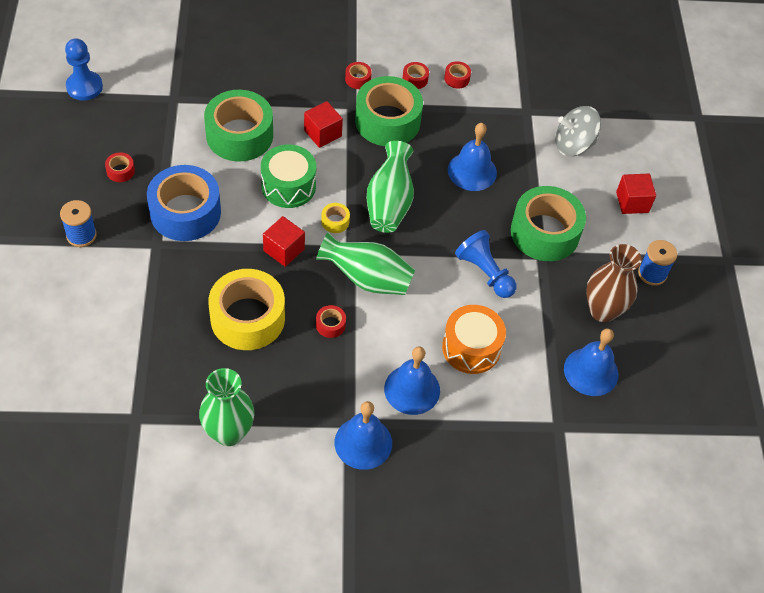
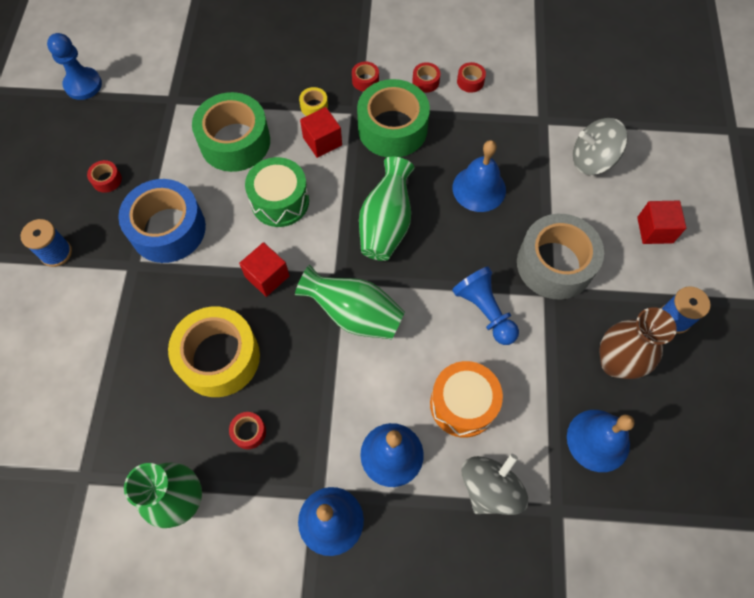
camera: 10 degrees right, 10 degrees up
(330, 325) = (308, 369): red tape -> red tape (249, 432)
(335, 221) = (325, 244): yellow tape -> yellow tape (314, 106)
(500, 412) = (490, 488): none -> grey spinning top
(545, 232) = (554, 264): green tape -> grey tape

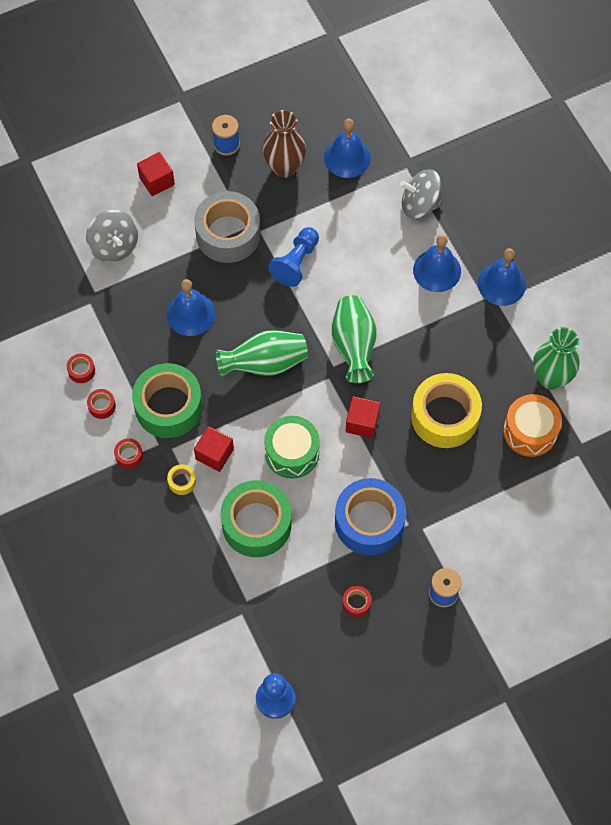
camera: 120 degrees left, 0 degrees up
(249, 432) = (481, 365): red tape -> none
(463, 404) = (375, 245): orange drum -> orange drum (530, 431)

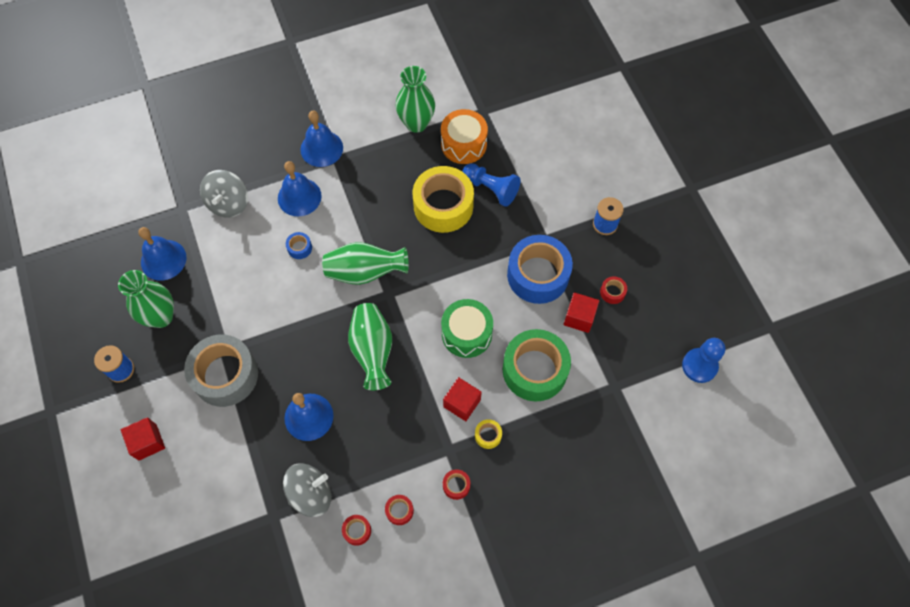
camera: 85 degrees left, 0 degrees up
(114, 246) = (216, 490): grey spinning top -> grey spinning top (310, 494)
(168, 406) = (407, 444): green tape -> none
(284, 167) = (161, 317): brown vase -> green vase
(296, 262) = (269, 314): blue pawn -> blue pawn (491, 189)
(362, 422) = (442, 272): red cube -> red cube (579, 317)
(375, 279) = (299, 248): none -> blue tape

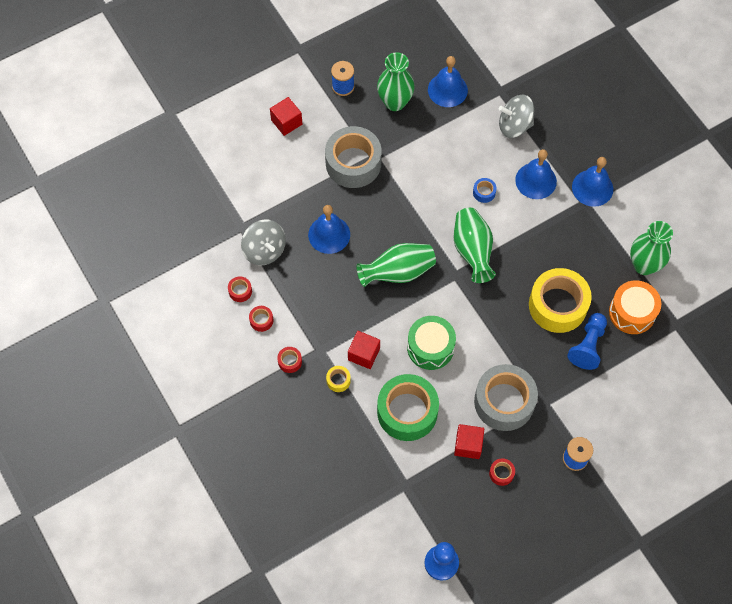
camera: 80 degrees right, 0 degrees up
(538, 275) = (504, 402): blue tape -> grey tape

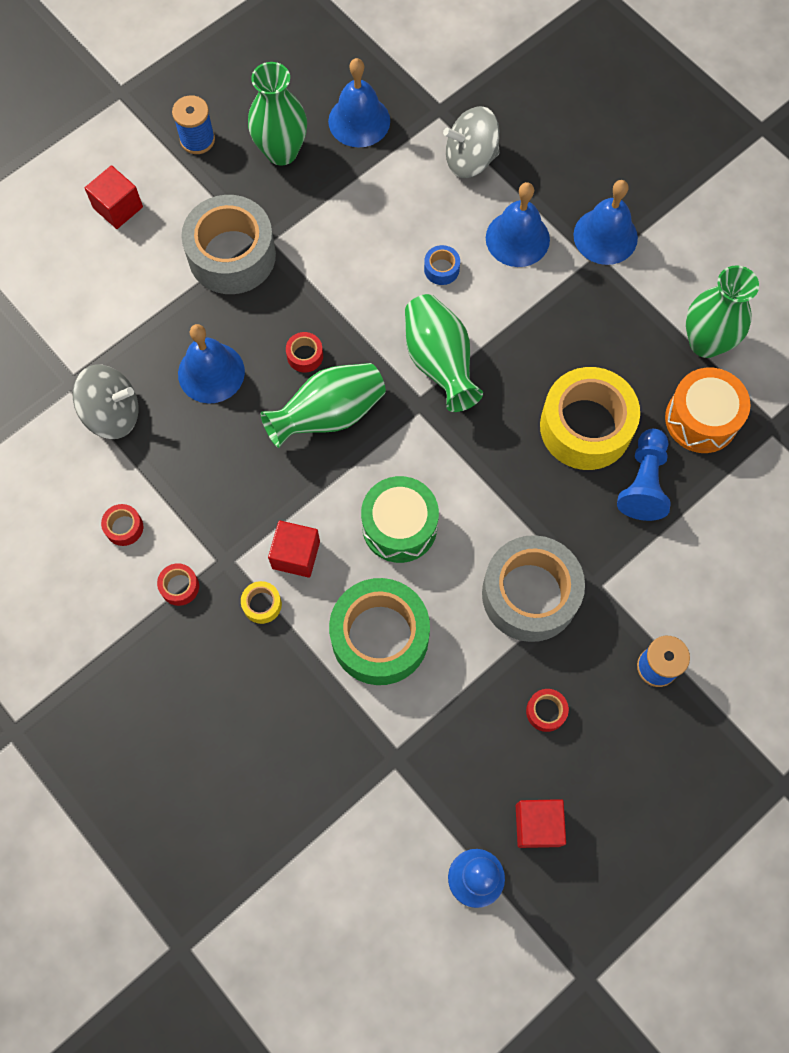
camera: 10 degrees left, 5 degrees up
(240, 291) = (83, 486): red tape -> red tape (305, 356)
(264, 250) = (112, 414): grey spinning top -> grey spinning top turned 45 degrees counterclockwise
(468, 445) = (485, 674): red cube -> red cube (537, 825)

